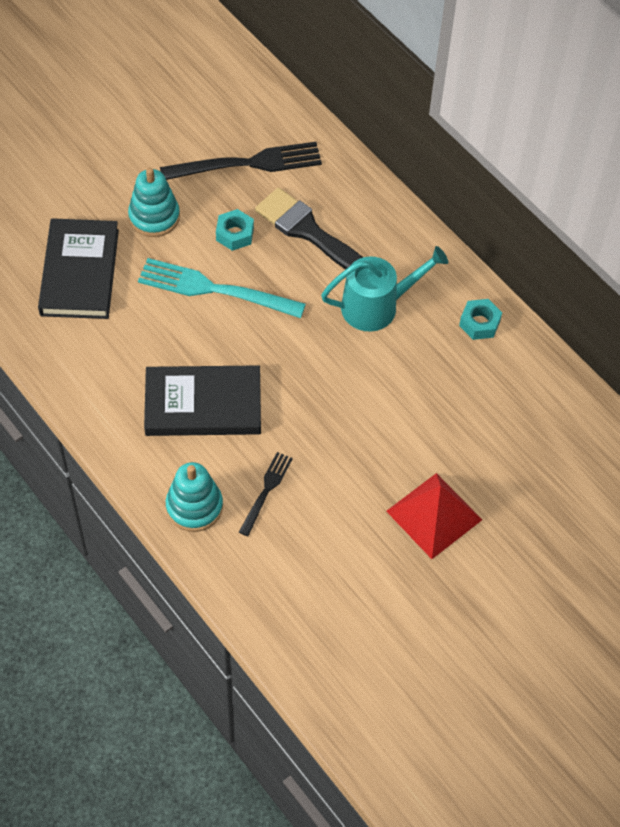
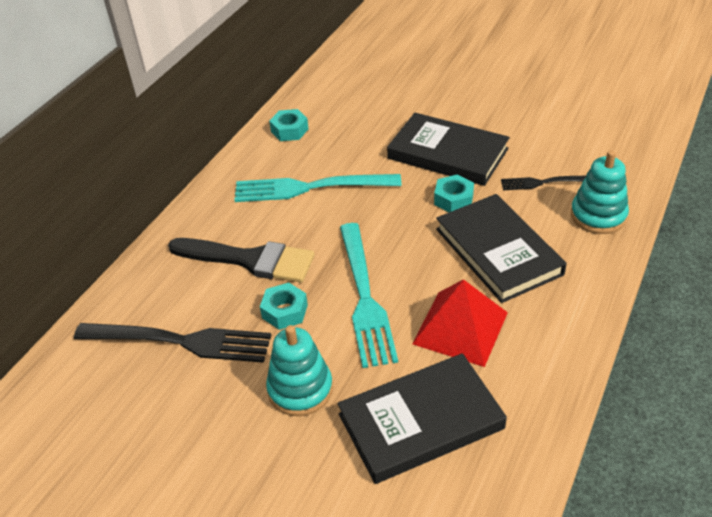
camera: 110 degrees left, 15 degrees down
(247, 163) = (180, 341): black fork -> black fork turned 135 degrees clockwise
(289, 407) = (453, 199): none -> turquoise nut
(308, 231) = (250, 260): black brush -> black brush turned 90 degrees counterclockwise
(359, 436) = (447, 154): none -> black book
(376, 306) = (310, 188): turquoise watering can -> turquoise fork
(434, 515) = (481, 99): red pyramid -> red pyramid (460, 328)

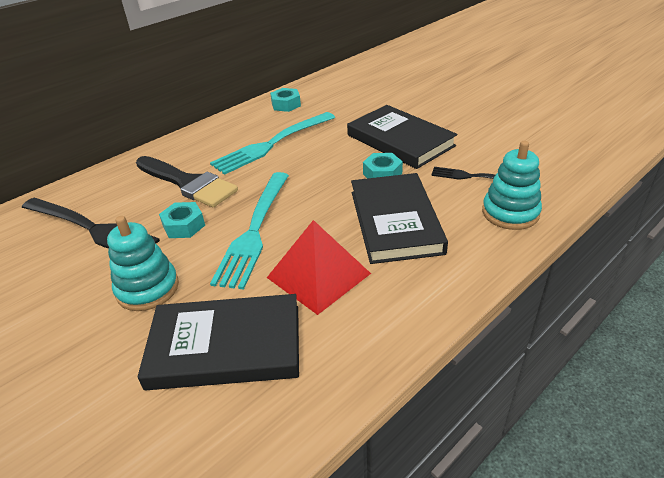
camera: 20 degrees right, 5 degrees down
(310, 188) = (272, 144): turquoise fork -> turquoise fork turned 60 degrees counterclockwise

